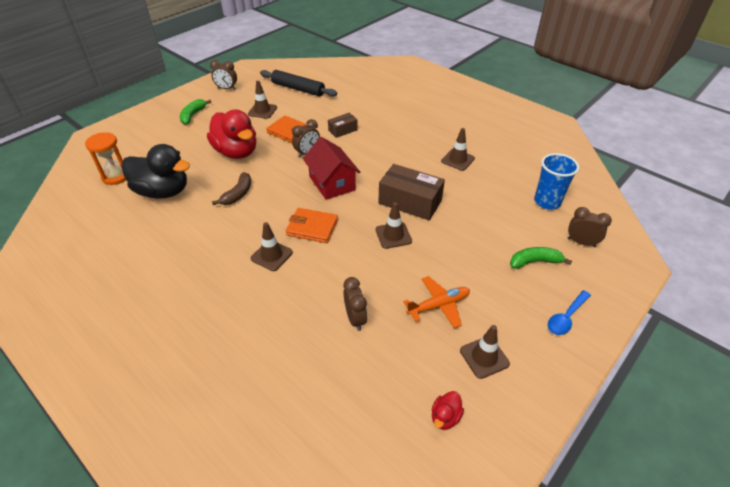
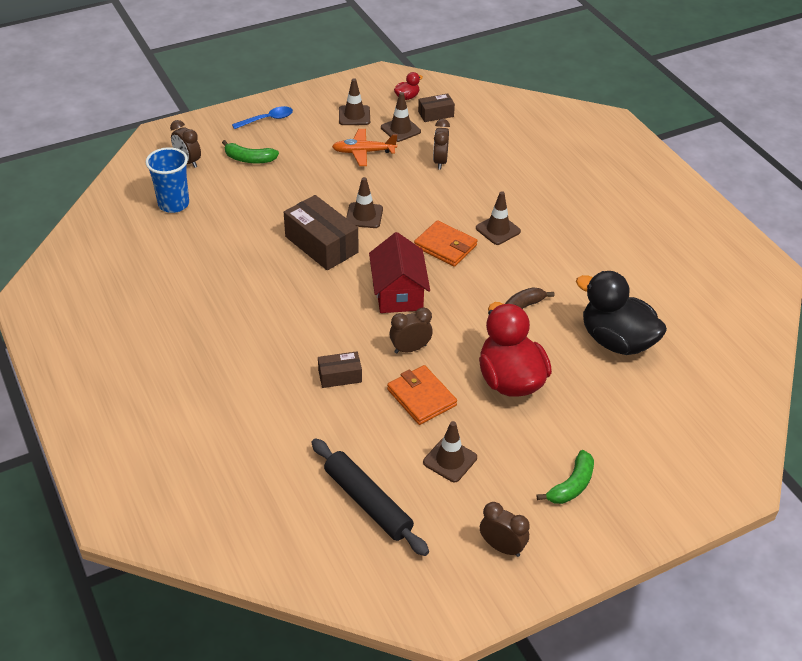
camera: 160 degrees left, 0 degrees up
(116, 176) = (683, 385): orange hourglass -> none
(393, 396) = (436, 114): none -> brown box
(457, 160) = (220, 281): brown traffic cone -> brown traffic cone (400, 129)

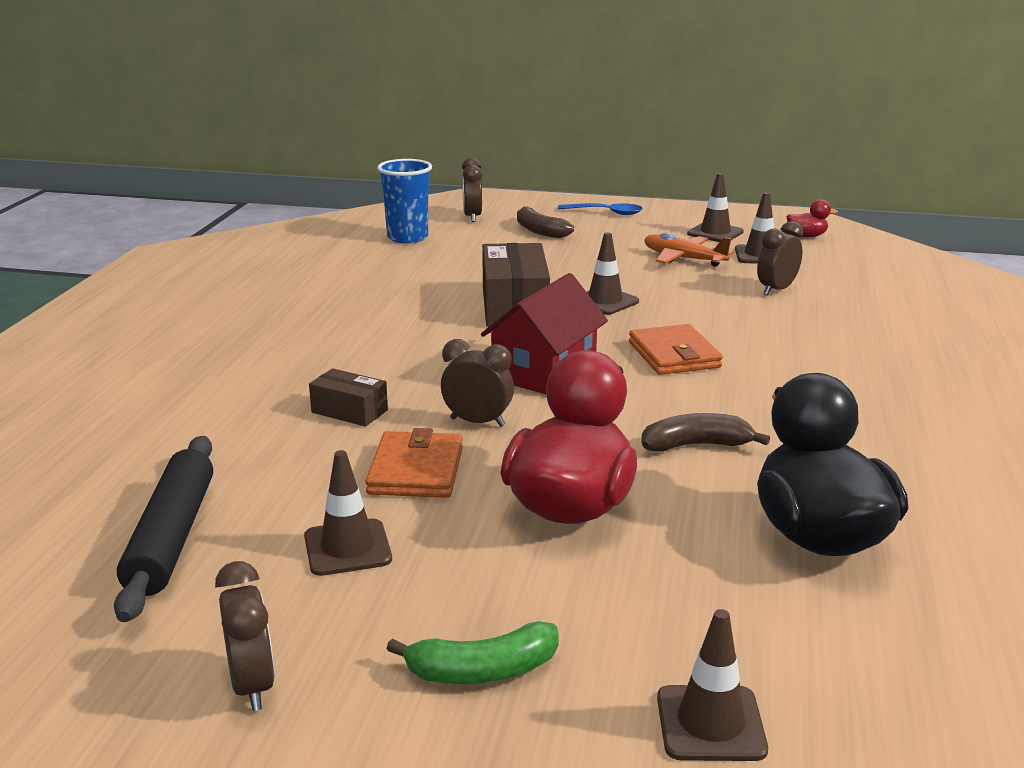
camera: 40 degrees right, 20 degrees down
(249, 159) = (539, 231): green banana -> brown banana
(436, 114) = (828, 256): brown box -> none
(498, 230) = (775, 364): brown traffic cone -> brown traffic cone (710, 723)

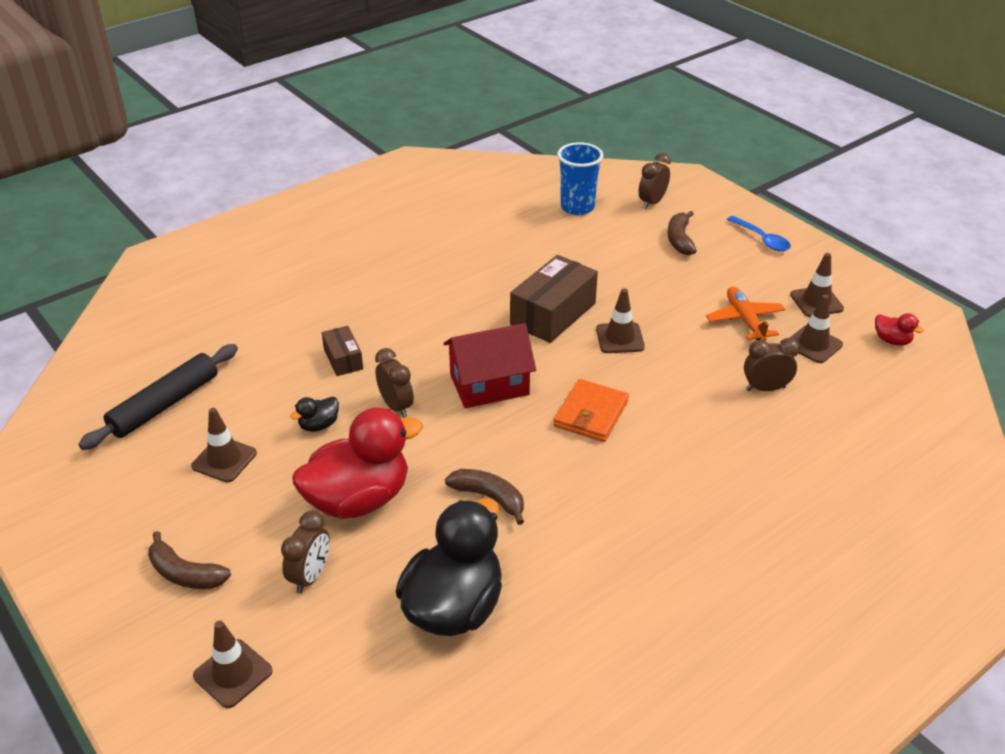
camera: 40 degrees right, 15 degrees up
(252, 686) = (96, 516): brown clock -> brown clock (310, 576)
(416, 470) = (319, 425): orange wallet -> black duck
(483, 671) = (185, 574): green banana -> brown banana

